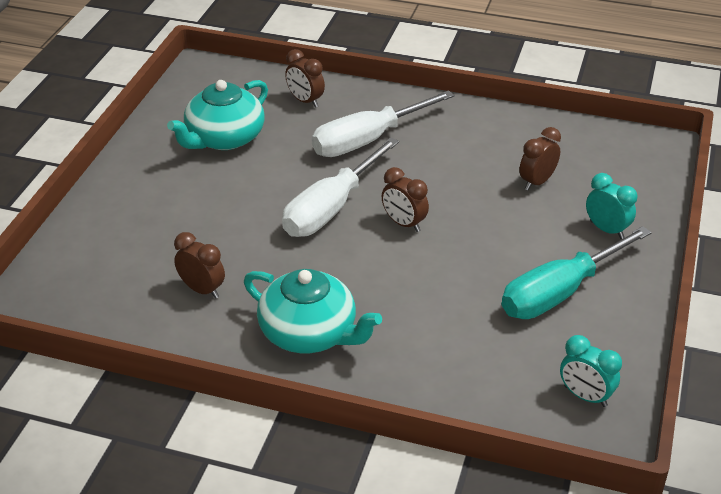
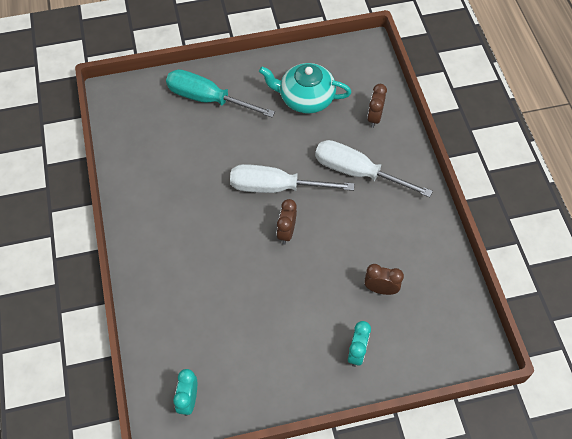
camera: 60 degrees right, 20 degrees up
(202, 290) = (167, 163): brown clock -> none
(309, 333) = (162, 232): turquoise teapot -> none
(560, 292) = (275, 349): turquoise screwdriver -> turquoise screwdriver (208, 99)

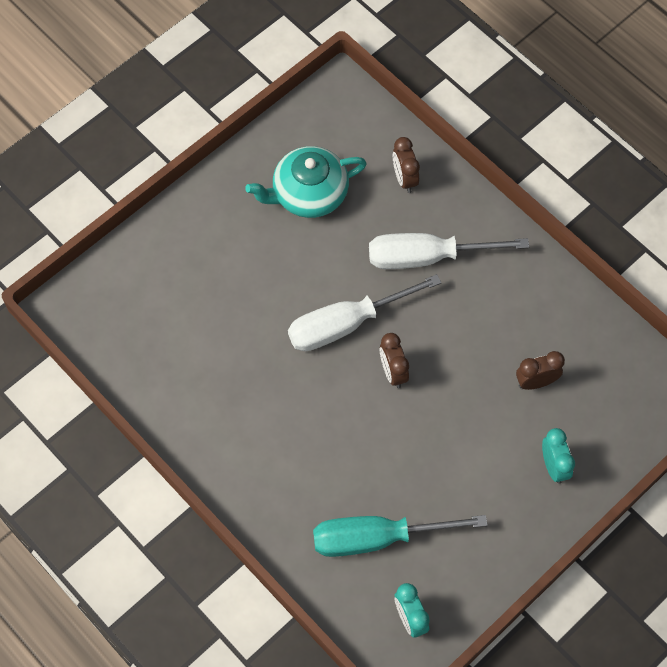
camera: 30 degrees left, 5 degrees up
(208, 99) = (191, 254): turquoise screwdriver -> turquoise screwdriver (377, 538)

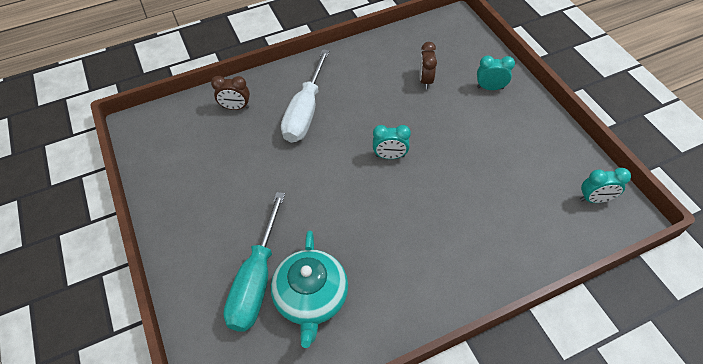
camera: 70 degrees left, 10 degrees down
(309, 194) = (214, 169): turquoise teapot -> turquoise teapot (311, 297)
(346, 324) = (338, 174): white screwdriver -> none
(377, 538) = (525, 202): turquoise screwdriver -> turquoise screwdriver (256, 279)
(393, 372) = (390, 156): brown clock -> turquoise clock

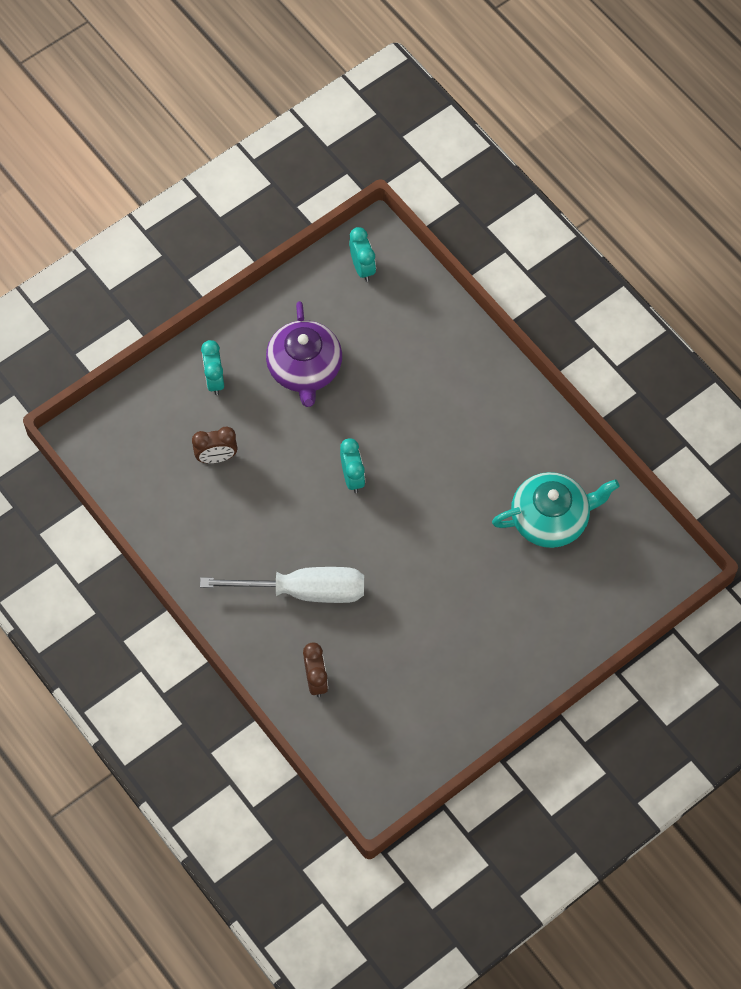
camera: 105 degrees left, 10 degrees up
(256, 279) = (547, 576): turquoise screwdriver -> none
(494, 142) = (304, 368): none -> purple teapot

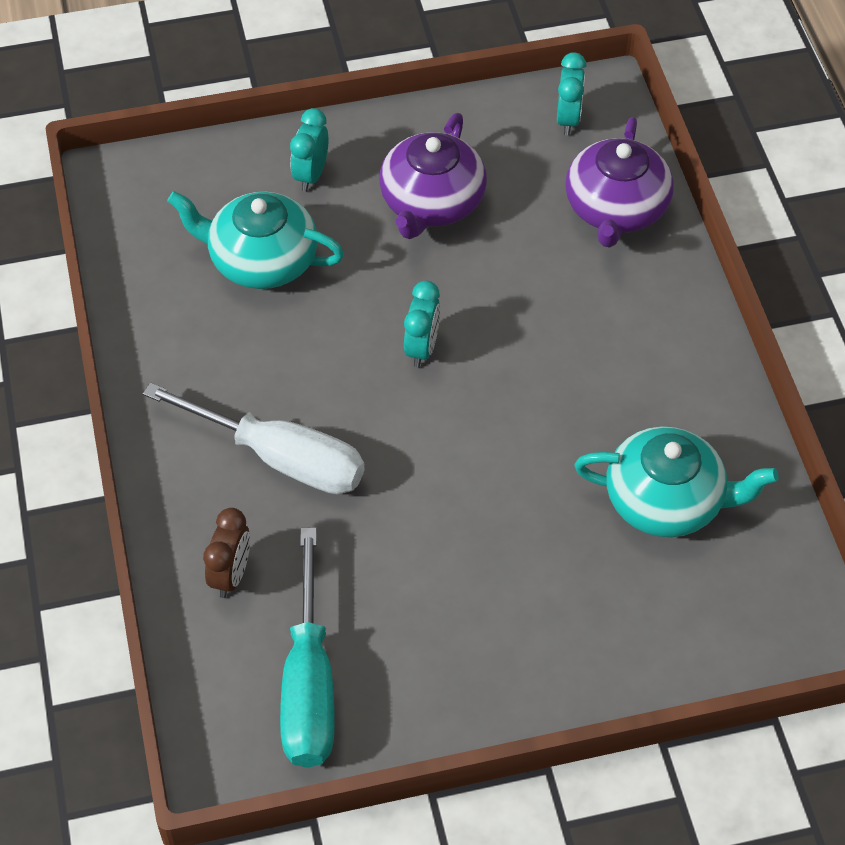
camera: 25 degrees right, 10 degrees down
(216, 457) = (261, 260): brown clock -> turquoise teapot
(399, 726) = (309, 683): none -> turquoise screwdriver
(425, 324) = (616, 209): none -> purple teapot

